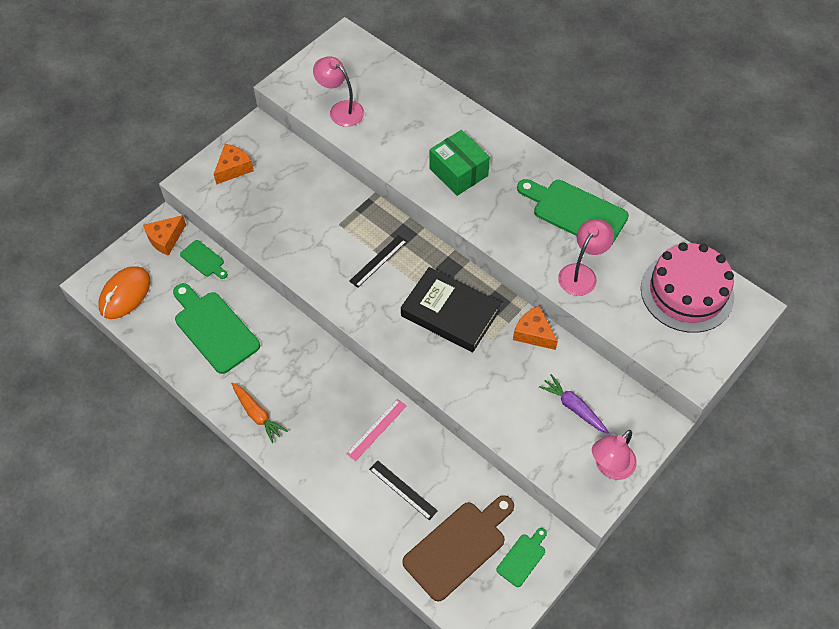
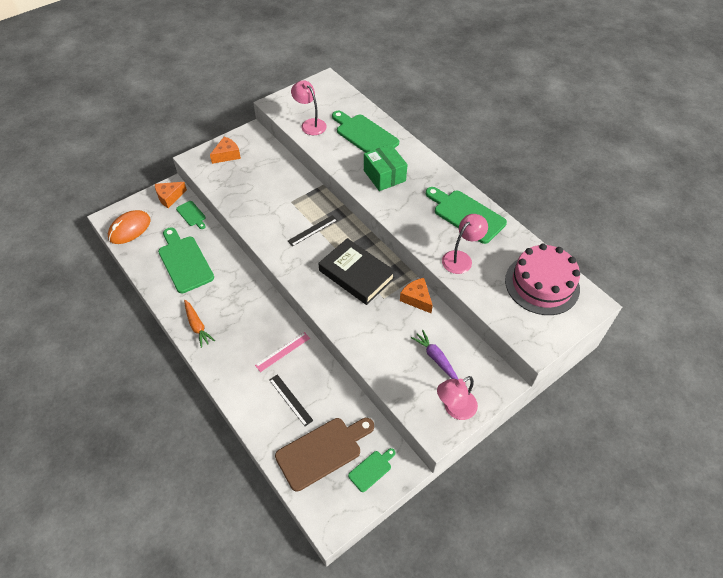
camera: 10 degrees right, 5 degrees down
(418, 115) = (364, 135): none -> green cutting board

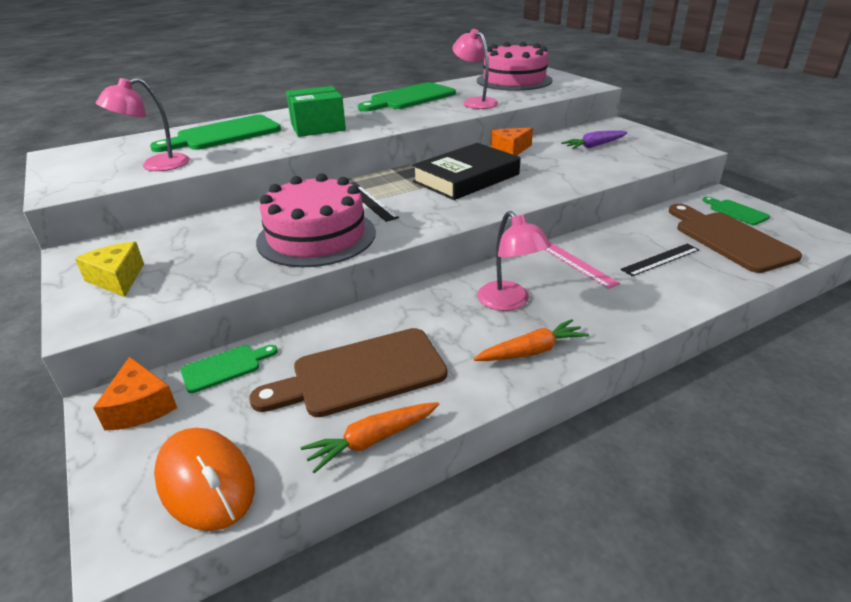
camera: 80 degrees left, 20 degrees down
(144, 272) = (373, 440): none -> orange carrot
(184, 262) = (361, 374): green cutting board -> brown cutting board
(227, 155) = (117, 279): orange cheese -> yellow cheese
(268, 214) = (316, 236): none -> pink cake
(454, 409) = (657, 142): pink lamp -> pink lamp (509, 302)

